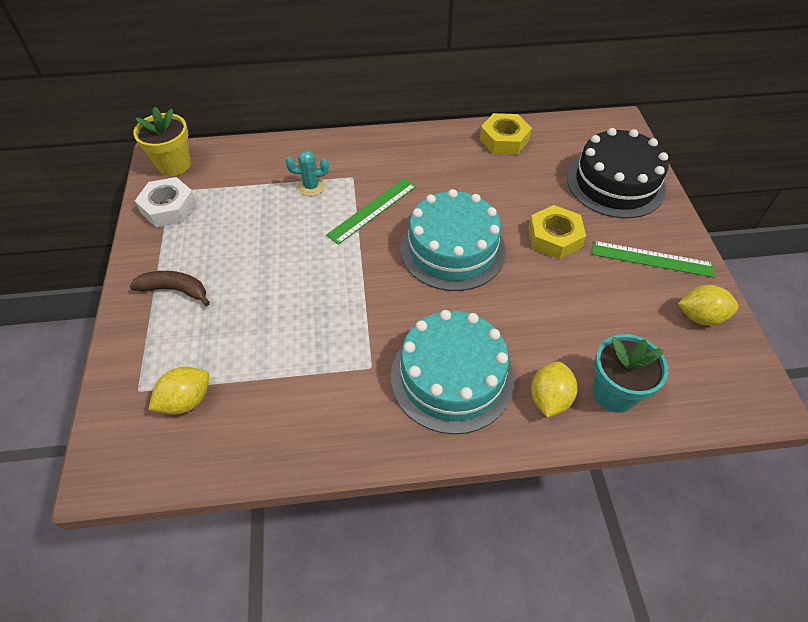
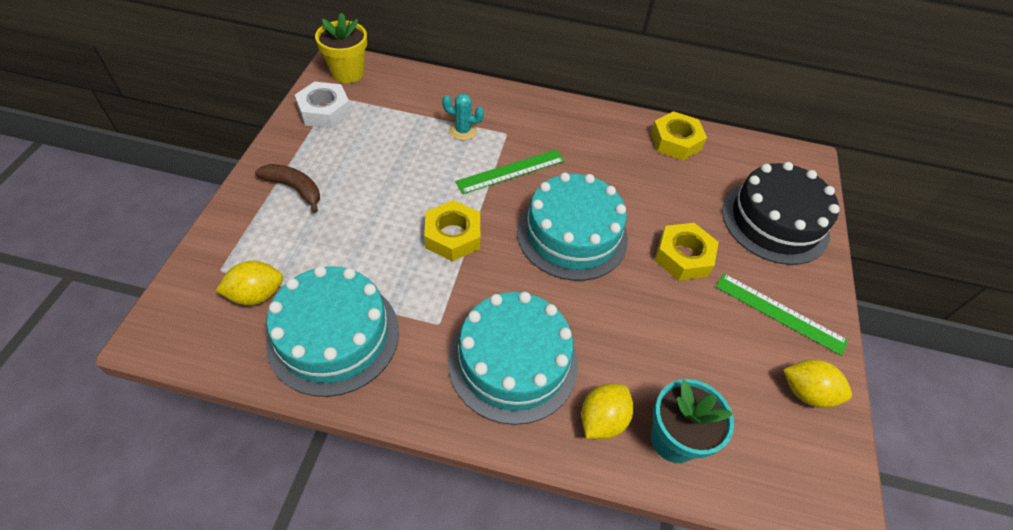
camera: 15 degrees right, 0 degrees up
(279, 412) = (333, 336): none -> turquoise cake
(346, 285) = (452, 236): none -> yellow nut

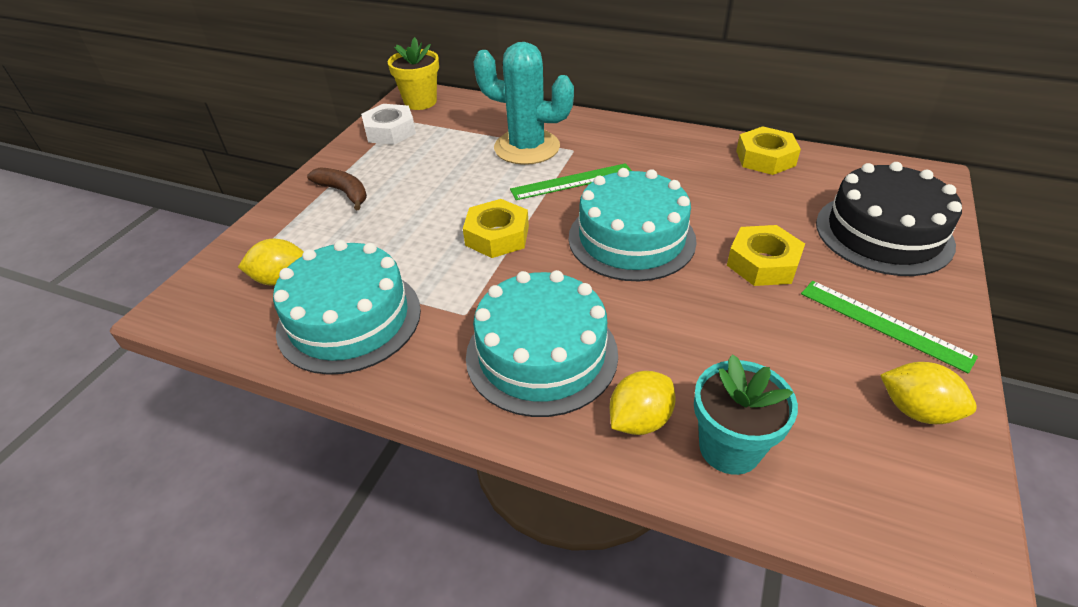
camera: 15 degrees right, 10 degrees down
(463, 131) = (527, 147): turquoise cactus -> turquoise cactus, size x2.21

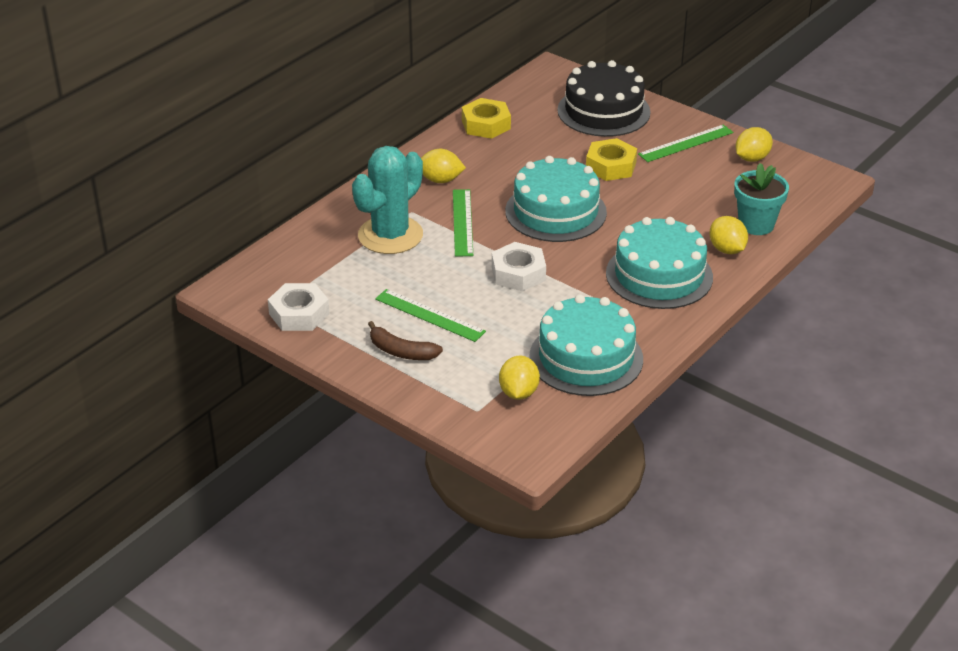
camera: 75 degrees left, 5 degrees down
(344, 192) = (401, 351): brown banana -> brown banana turned 120 degrees counterclockwise
(405, 196) = (429, 315): none -> green ruler
(420, 102) = (247, 287): yellow flower pot -> none
(497, 236) = (518, 273): yellow nut -> white nut
(638, 154) = (440, 180): none -> yellow lemon

